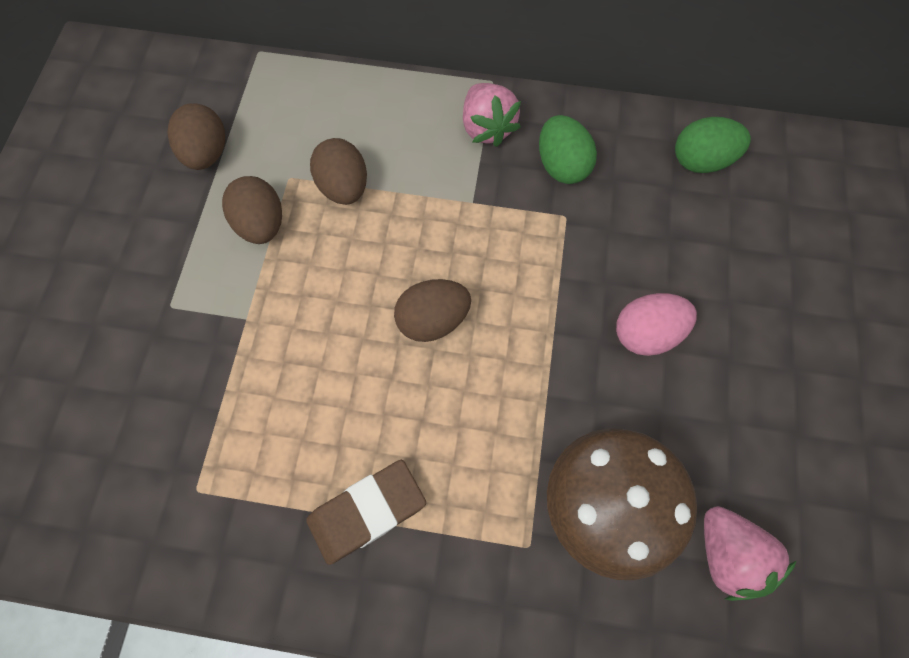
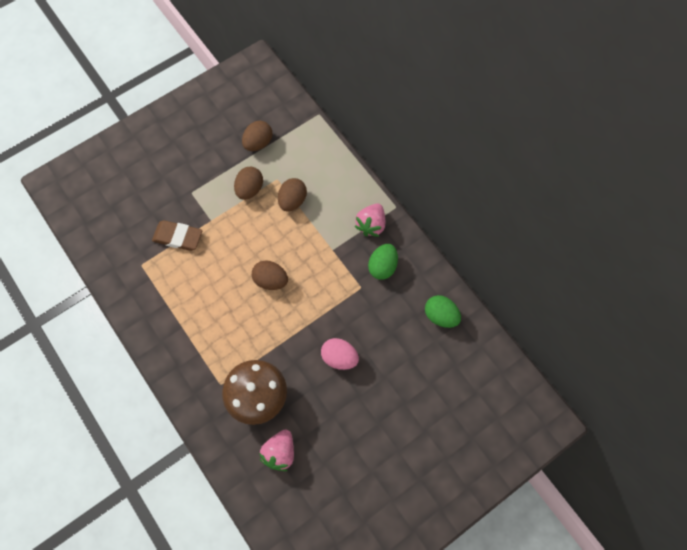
camera: 45 degrees right, 0 degrees up
(367, 511) = (184, 323): brown eraser -> brown eraser (178, 237)

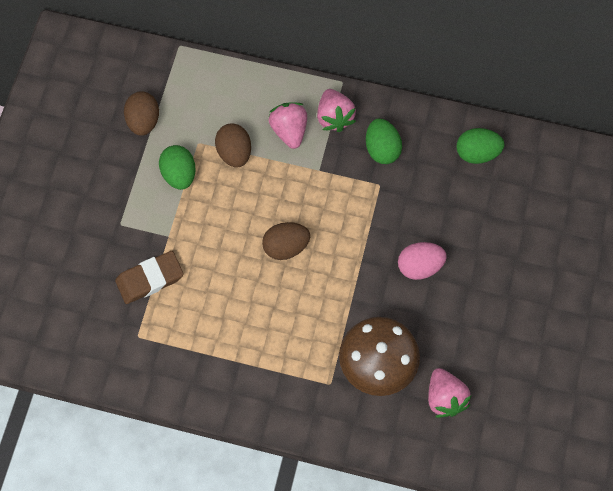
camera: 40 degrees left, 0 degrees up
(250, 189) = (179, 174): brown egg -> green egg
(336, 212) = (289, 131): none -> pink strawberry

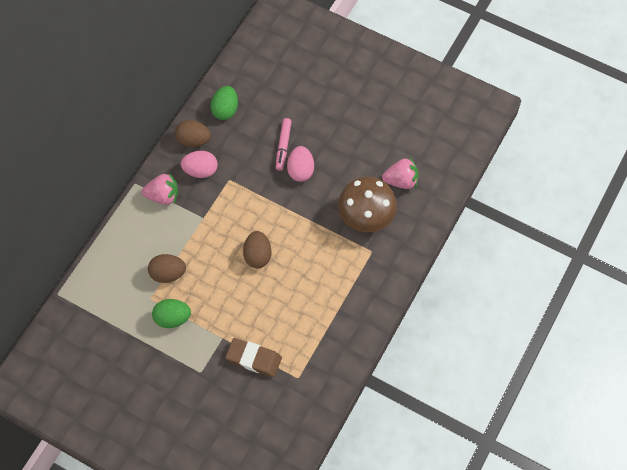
camera: 75 degrees left, 5 degrees down
(143, 121) = (116, 335): brown egg -> brown egg (194, 140)
(150, 279) = (254, 359): brown eraser -> brown eraser turned 60 degrees counterclockwise
(289, 131) = (163, 230): pink strawberry -> none
(382, 149) = (200, 170): green egg -> pink egg
(447, 236) = (283, 146): none -> pink marker

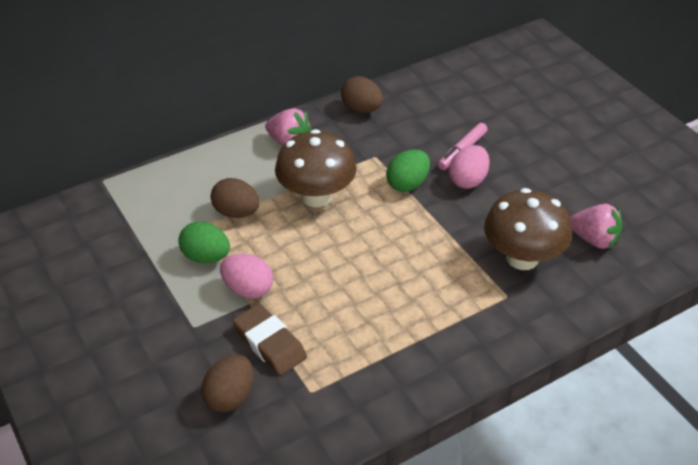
camera: 30 degrees right, 20 degrees down
(200, 170) = (349, 136): pink egg -> pink egg (248, 289)
(211, 234) = (316, 196): none -> brown mushroom
(225, 110) = (417, 97): green egg -> green egg (407, 184)
(257, 255) = (355, 239): brown egg -> brown egg (230, 396)

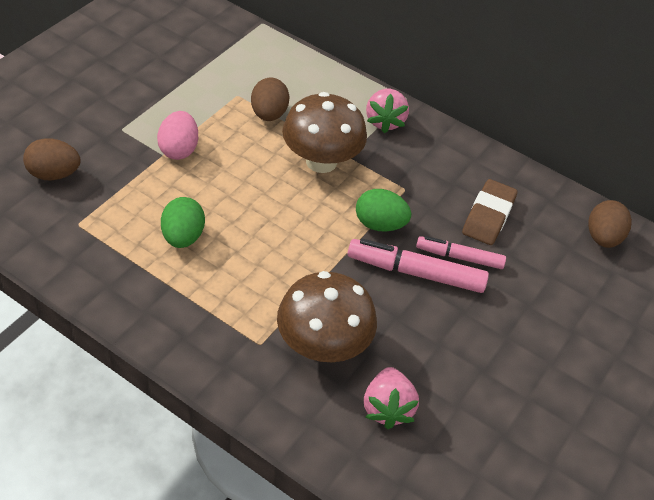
camera: 60 degrees right, 5 degrees up
(206, 257) = (204, 112): green egg -> green egg (183, 237)
(269, 343) = (122, 181): brown eraser -> brown eraser (488, 216)
(361, 109) = (471, 160): brown egg -> brown egg (602, 238)
(468, 180) = (415, 272): pink egg -> pink marker

